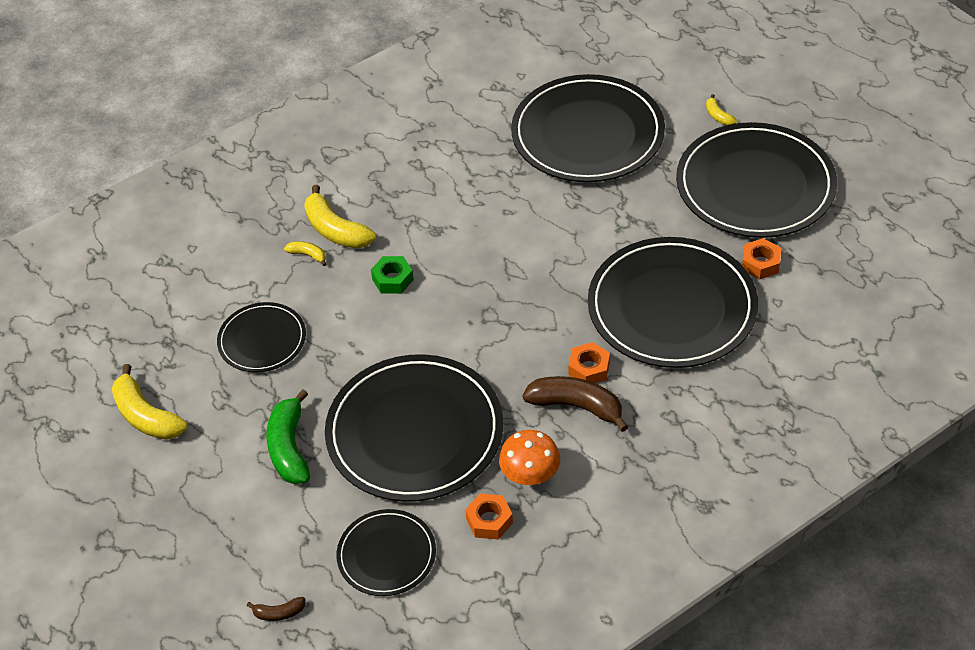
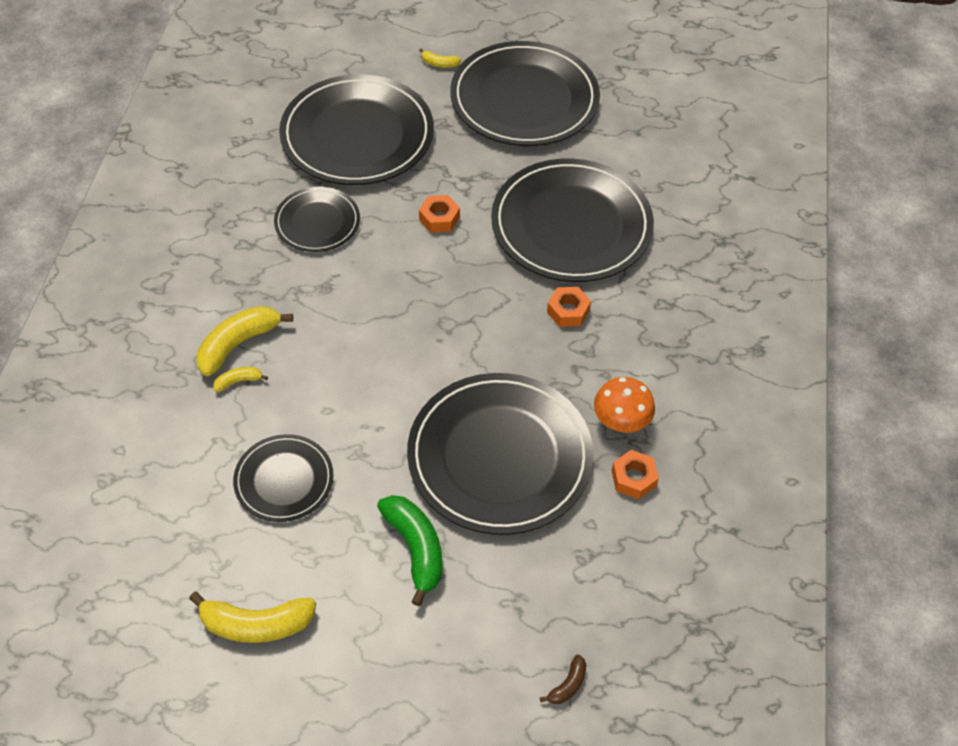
camera: 50 degrees left, 5 degrees up
(289, 448) = (415, 549): green banana -> green banana turned 150 degrees counterclockwise
(336, 230) = (238, 344): yellow banana -> yellow banana turned 135 degrees clockwise
(386, 555) = (593, 567): black plate -> black plate (317, 222)
(392, 279) = (336, 350): green nut -> none
(576, 406) = (592, 345): brown banana -> none
(760, 263) = (593, 153): orange nut -> orange nut (439, 218)

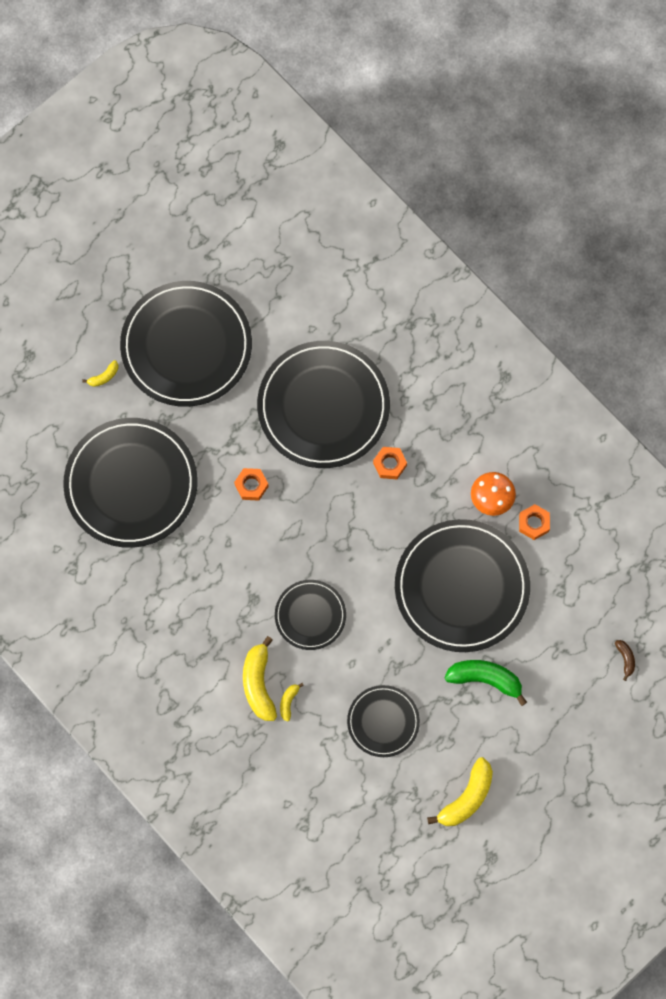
camera: 50 degrees left, 20 degrees up
(317, 222) = (192, 566): black plate -> black plate (310, 615)

